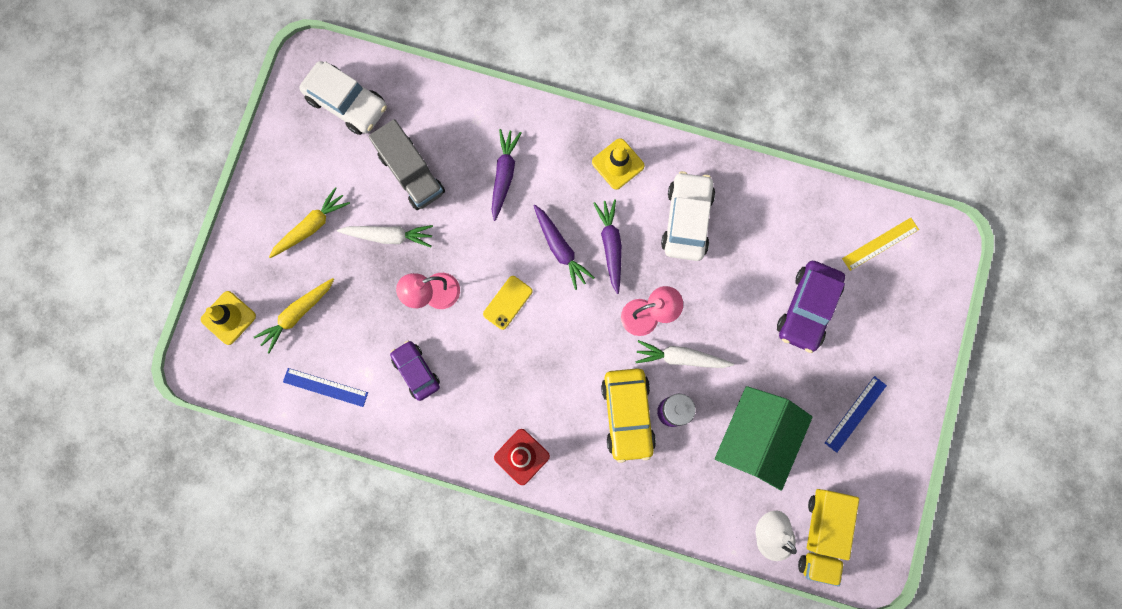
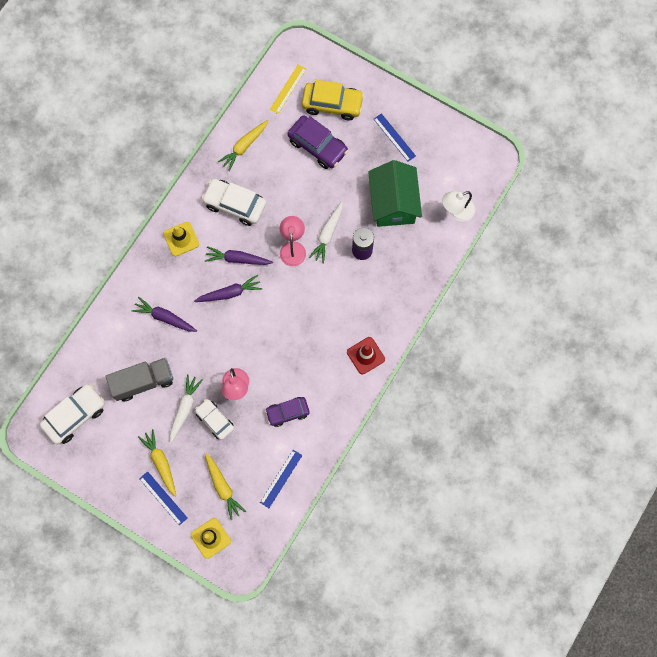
camera: 75 degrees left, 5 degrees down
(266, 243) = (163, 498): none -> blue ruler
(383, 279) = (215, 420): none -> white car
(507, 302) = (257, 338): yellow phone -> none
(627, 415) = (356, 279): yellow car -> yellow car (332, 104)
(755, 438) = (393, 203): green house -> green house turned 45 degrees clockwise
(775, 209) = (244, 146): none -> yellow carrot
(821, 534) = (465, 180): yellow truck -> none
(880, 244) = (288, 89): yellow ruler -> yellow ruler turned 45 degrees clockwise

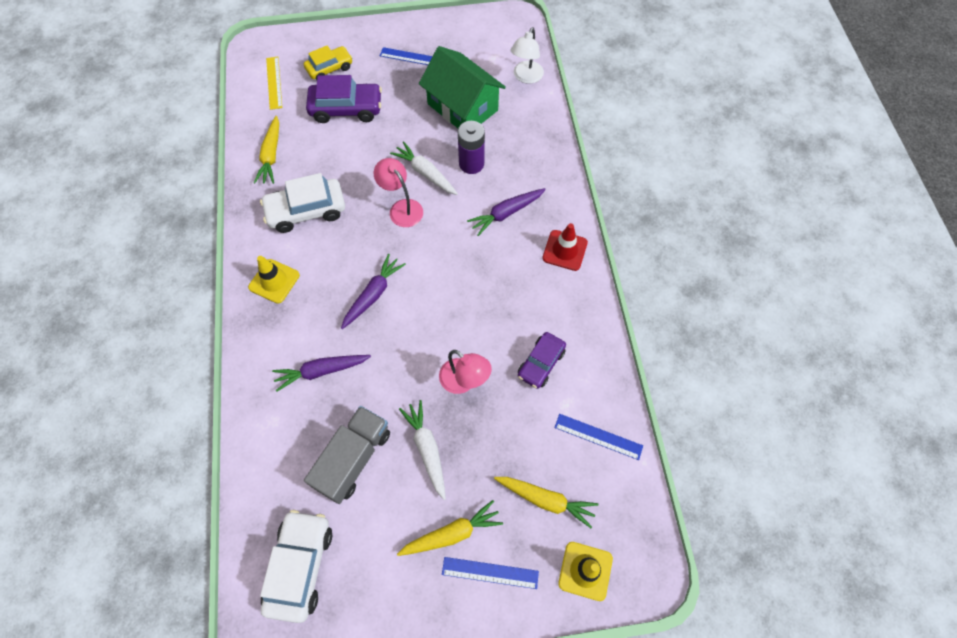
camera: 40 degrees left, 10 degrees down
(161, 463) = (451, 533): yellow carrot -> yellow carrot turned 135 degrees clockwise
(215, 420) = (472, 434): white car -> none
(238, 259) = (353, 257): purple carrot -> purple carrot (506, 213)
(281, 478) = (598, 436): blue ruler -> blue ruler turned 60 degrees counterclockwise
(327, 234) = (425, 173): white carrot -> white carrot turned 150 degrees clockwise
(332, 104) = (329, 68): yellow car -> yellow car, size x0.65

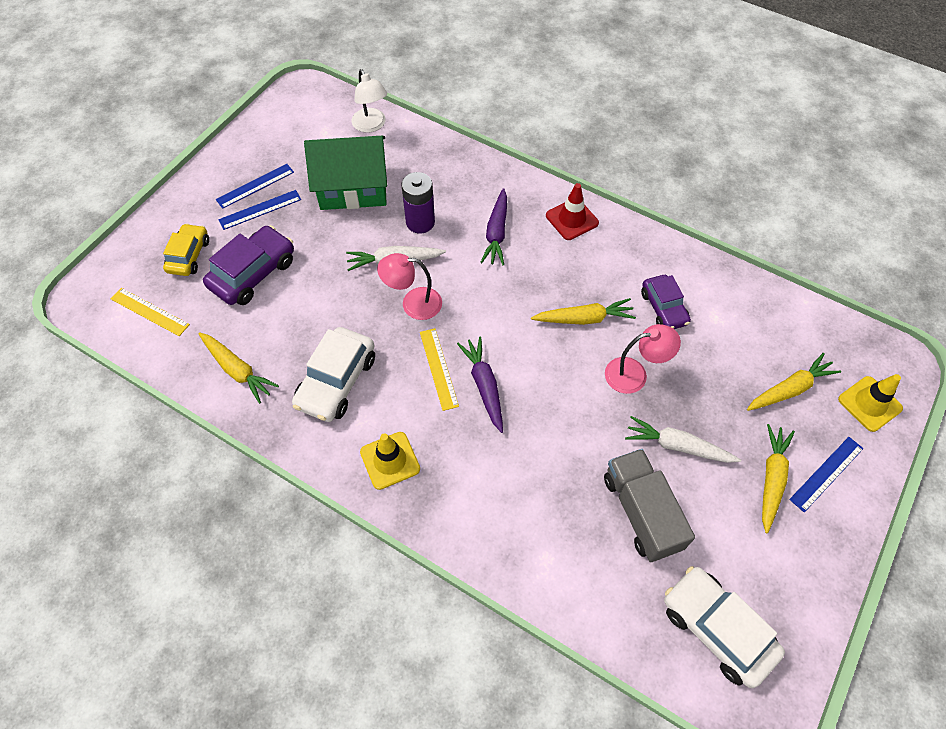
camera: 50 degrees left, 5 degrees down
(322, 371) = (528, 481): purple carrot -> none
(364, 259) = (438, 368): none -> yellow ruler
(482, 317) = (584, 318): none -> yellow carrot
(598, 436) = (760, 315): blue ruler -> blue ruler (260, 209)

